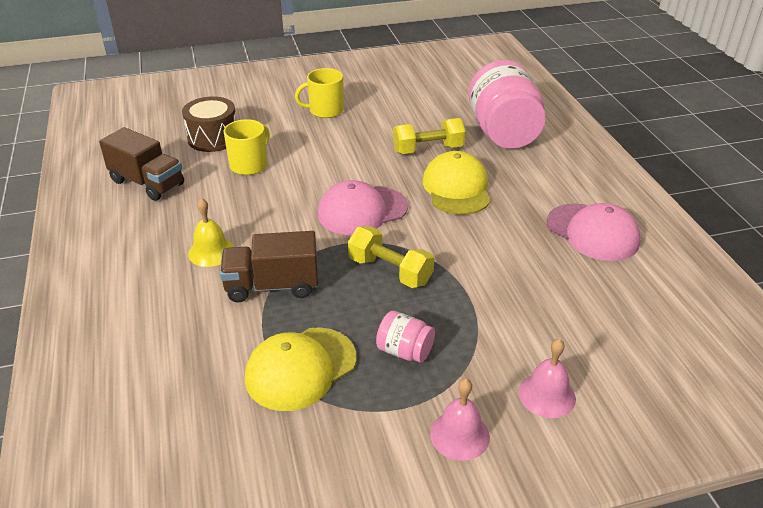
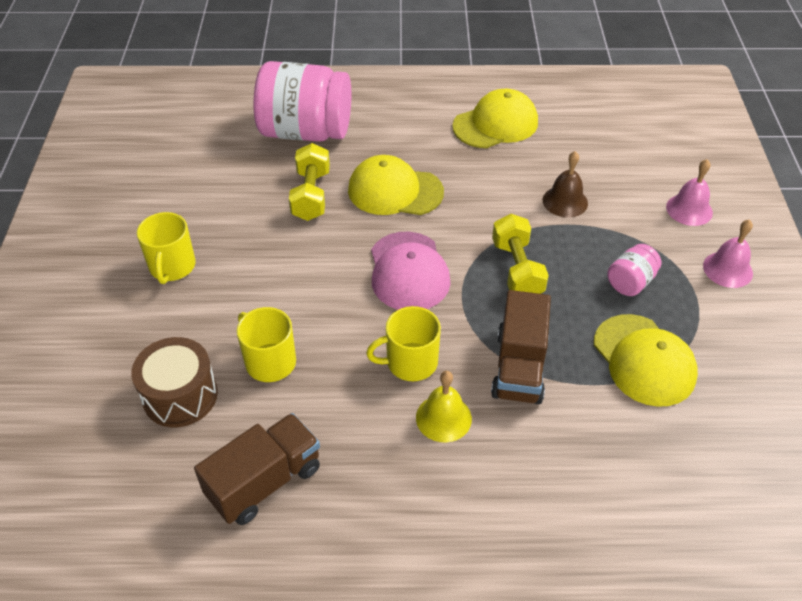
camera: 75 degrees left, 10 degrees up
(263, 227) = (410, 362): none -> yellow mug
(390, 271) = (517, 269): yellow dumbbell -> yellow dumbbell turned 60 degrees counterclockwise
(502, 292) = (565, 201): none -> brown bell
(593, 232) = (495, 124): pink cap -> yellow cap

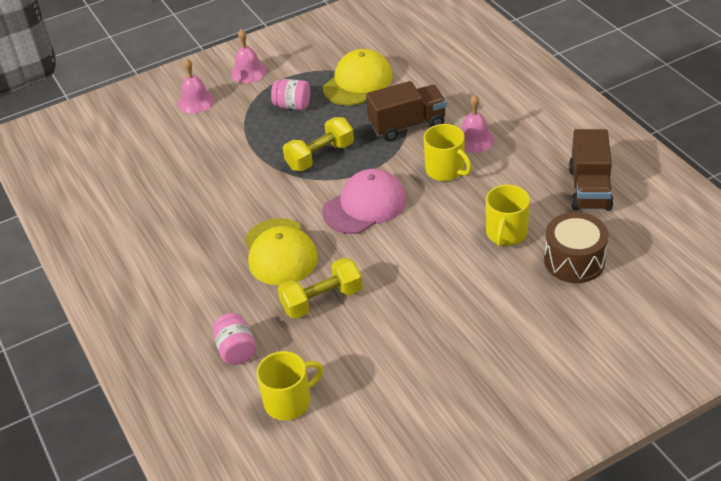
camera: 115 degrees left, 5 degrees down
(172, 267) = (472, 340): yellow mug -> yellow mug (289, 401)
(264, 481) = (589, 189): brown truck -> brown truck turned 105 degrees counterclockwise
(306, 132) = (236, 350): pink jar -> pink jar, size x0.45
(443, 418) = (474, 140): yellow bell -> pink bell
(495, 124) = (147, 230): yellow cap -> none
(565, 201) = (227, 159): brown bell -> none

